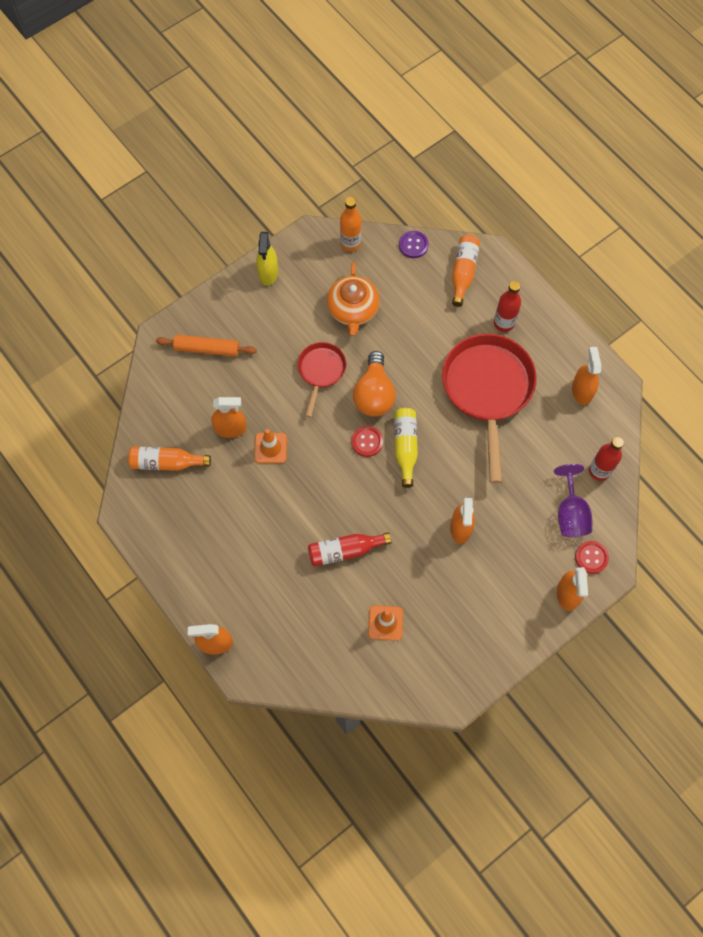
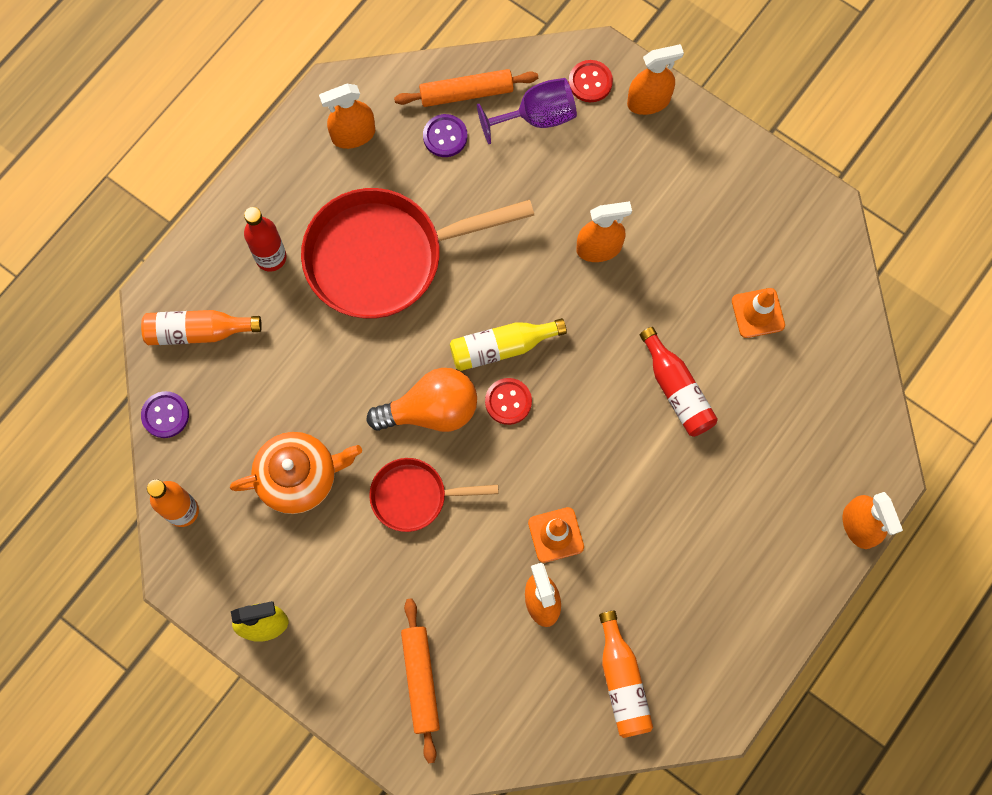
camera: 105 degrees left, 5 degrees up
(568, 449) = (445, 136): none -> purple button
(599, 471) = (466, 93): red bottle -> orange rolling pin

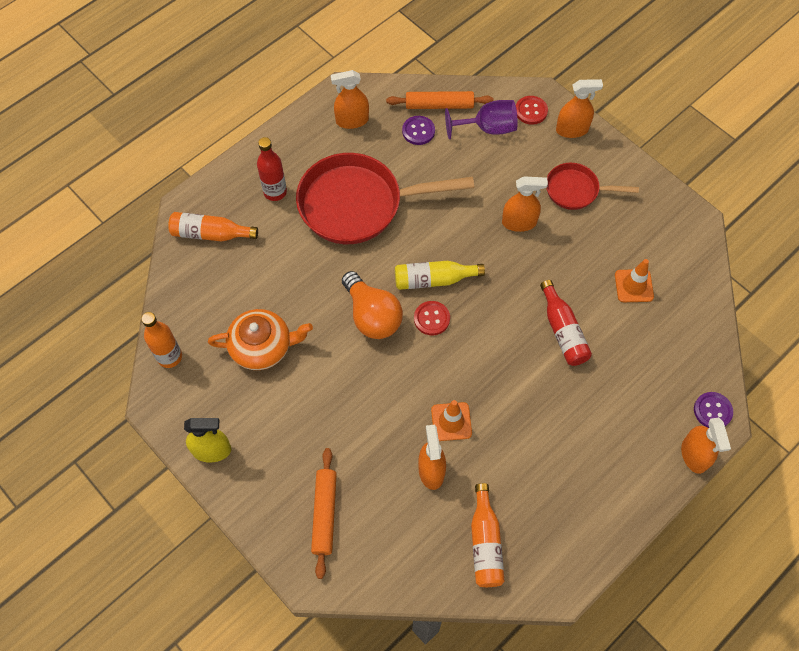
camera: 10 degrees right, 10 degrees down
(165, 415) = (173, 287): purple button -> purple button (712, 411)
(414, 496) = (347, 375): red pan -> red pan (575, 190)
(431, 410) = (372, 315): orange light bulb -> orange light bulb turned 60 degrees clockwise

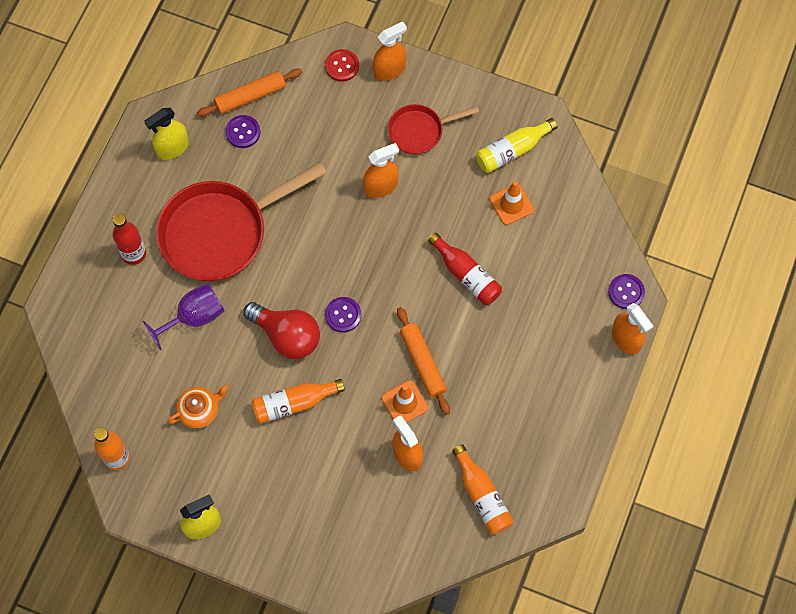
camera: 25 degrees left, 5 degrees up
(210, 234) = (92, 322): orange bottle -> orange bottle (293, 403)
(262, 347) = (199, 410): orange teapot -> orange teapot, size x0.65
(324, 514) = (332, 535): orange rolling pin -> orange rolling pin (422, 363)
(352, 120) = (172, 148): orange spray bottle -> yellow spray bottle
(372, 315) = (287, 336): orange light bulb -> red light bulb
(431, 319) = (343, 315): red button -> purple button
(433, 279) = (327, 276): yellow bottle -> yellow bottle (512, 150)
(488, 128) = (308, 101): purple goblet -> purple goblet (194, 317)

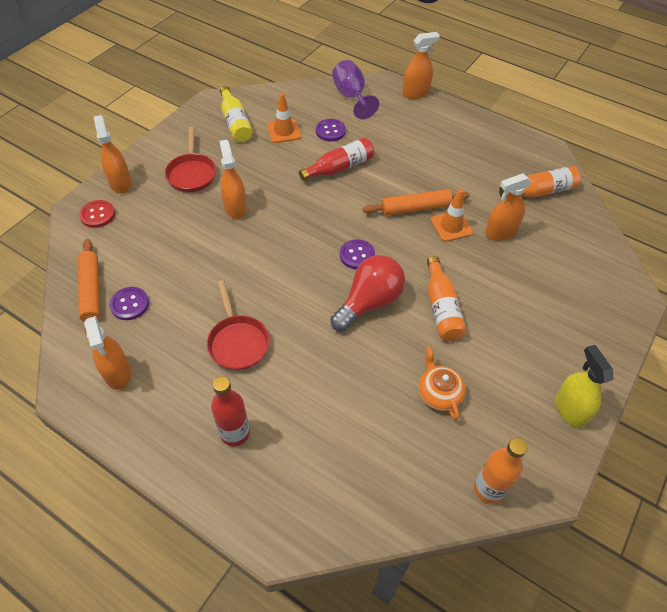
camera: 80 degrees left, 15 degrees down
(172, 148) = (117, 373): yellow spray bottle -> orange spray bottle
(194, 317) = (329, 382): purple goblet -> purple goblet (351, 97)
(220, 232) = (237, 342): red pan -> red pan, size x0.52
(626, 292) = (377, 86): purple button -> purple button (330, 131)

